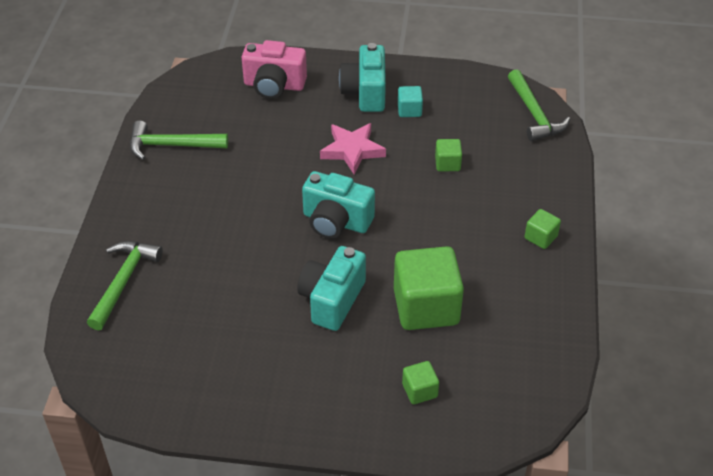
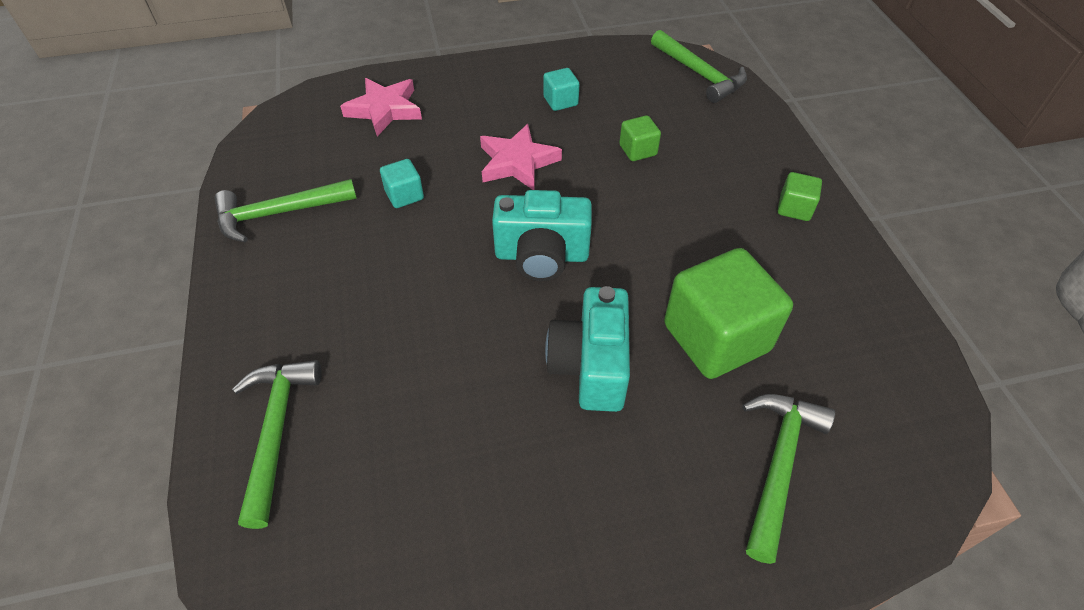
camera: 20 degrees left, 5 degrees up
(261, 154) = (404, 195): none -> turquoise cube
(274, 85) = (385, 110): pink camera -> pink star
(365, 93) = (499, 93): turquoise camera -> none
(419, 391) = (778, 465): green cube -> green hammer

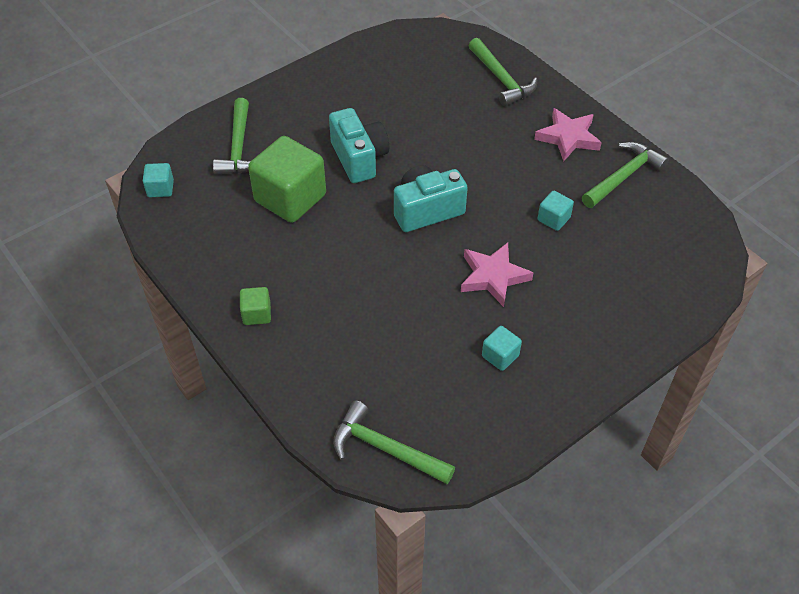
camera: 155 degrees right, 0 degrees up
(385, 110) = (640, 287): pink star -> pink star (568, 137)
(638, 150) = (403, 325): green cube -> none
(920, 429) = (160, 189): none -> turquoise cube

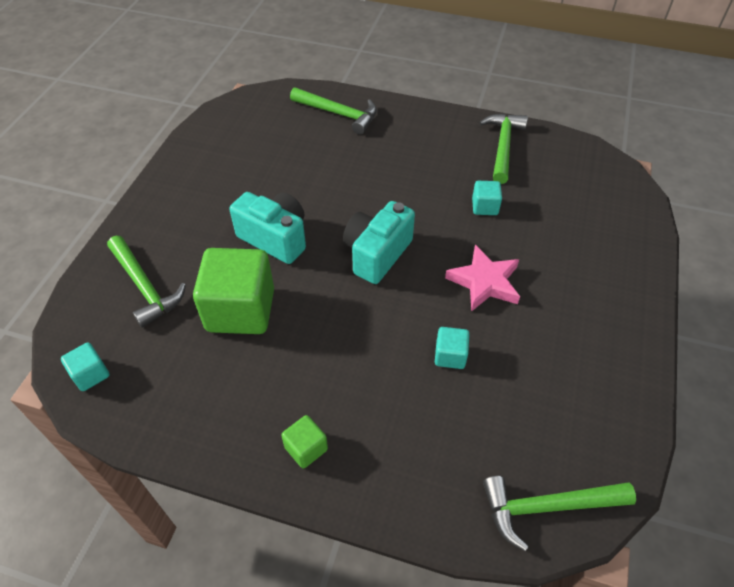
camera: 35 degrees left, 0 degrees up
(500, 356) = (555, 349): turquoise cube -> turquoise cube (450, 356)
(568, 137) = (434, 136): pink star -> none

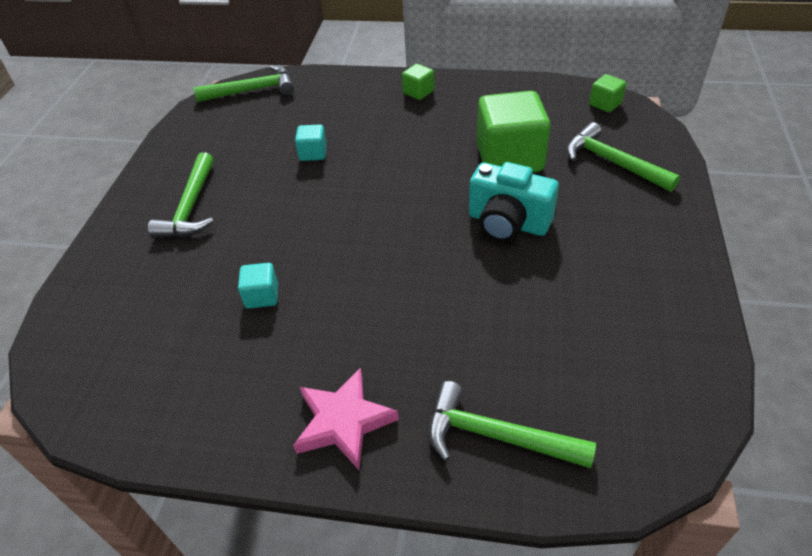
camera: 175 degrees right, 5 degrees down
(90, 374) = (605, 104): turquoise cube -> green cube
(377, 254) = (390, 223): turquoise camera -> none
(484, 282) = (274, 212): pink star -> pink star (343, 421)
(503, 146) = (217, 403): green hammer -> green hammer (191, 207)

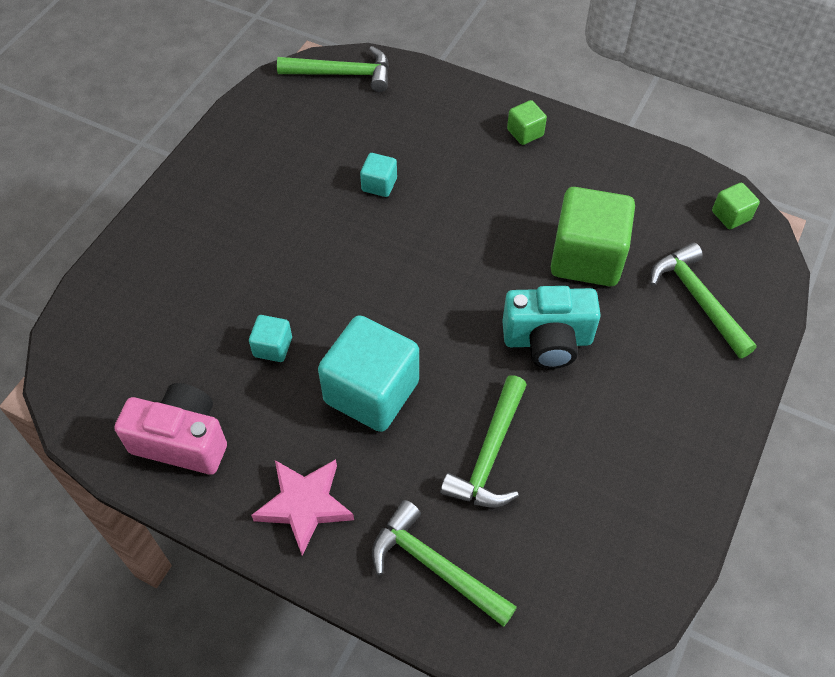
camera: 15 degrees right, 10 degrees up
(191, 207) = (234, 217): green hammer -> green hammer (489, 455)
(196, 402) = (182, 441): none -> pink camera
(370, 305) = (371, 392): none -> turquoise cube
(507, 223) = (547, 340): turquoise camera -> turquoise camera turned 45 degrees counterclockwise

